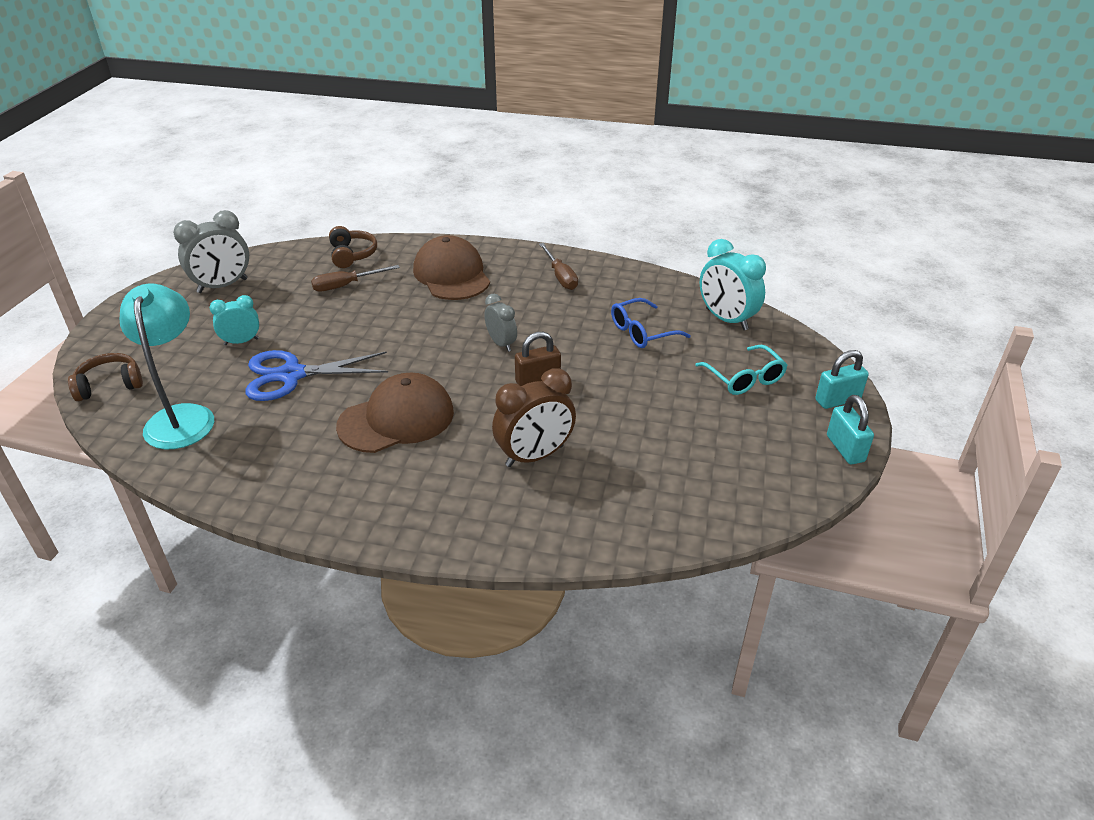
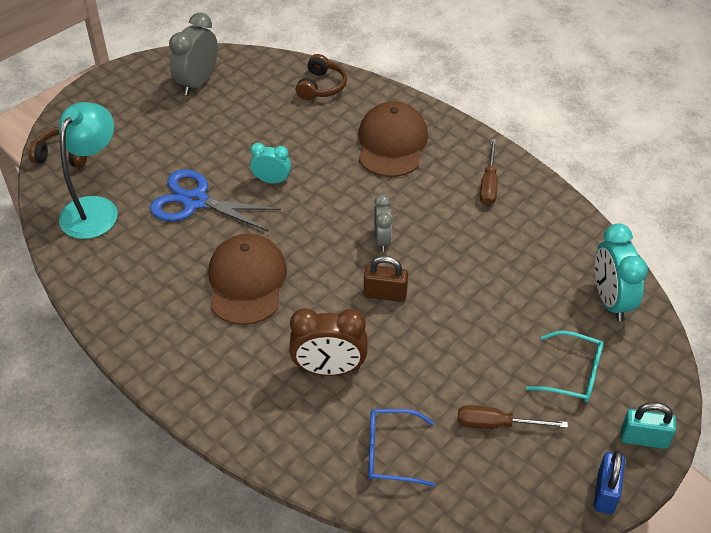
camera: 30 degrees right, 10 degrees up
(222, 286) = (197, 82): grey clock -> grey clock turned 120 degrees clockwise
(241, 341) = (178, 150): turquoise clock -> turquoise clock (272, 180)
(346, 285) = (295, 120): brown screwdriver -> brown screwdriver (497, 424)
(396, 419) = (247, 282): brown cap -> brown cap turned 90 degrees counterclockwise
(642, 332) = (517, 280): blue glasses -> blue glasses (390, 453)
(744, 378) = (573, 374): turquoise glasses -> turquoise glasses turned 75 degrees counterclockwise
(845, 449) = (605, 492): turquoise padlock -> blue padlock

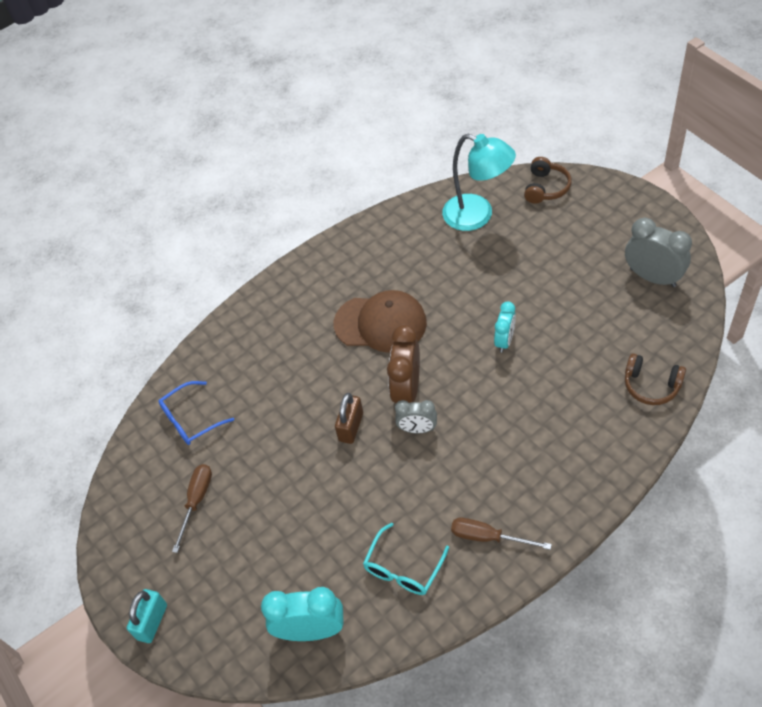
camera: 105 degrees right, 5 degrees up
(195, 201) = (481, 283): blue scissors -> none
(329, 369) = (278, 381): brown clock -> brown clock (407, 389)
(390, 453) = (191, 420): blue glasses -> blue glasses turned 135 degrees counterclockwise
(392, 143) = (556, 448): brown cap -> none
(573, 374) = (232, 574): turquoise glasses -> turquoise glasses (403, 568)
(605, 492) = (112, 576): blue padlock -> none

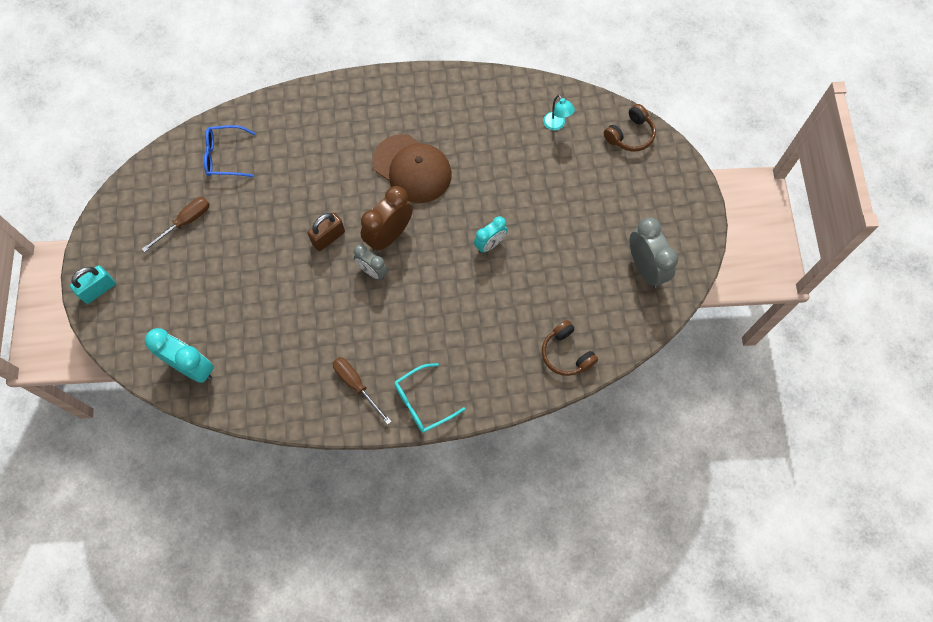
camera: 25 degrees right, 15 degrees up
(403, 568) = (283, 367): turquoise glasses -> turquoise glasses (422, 402)
(477, 216) = (556, 125): turquoise lamp -> turquoise lamp, size x0.46

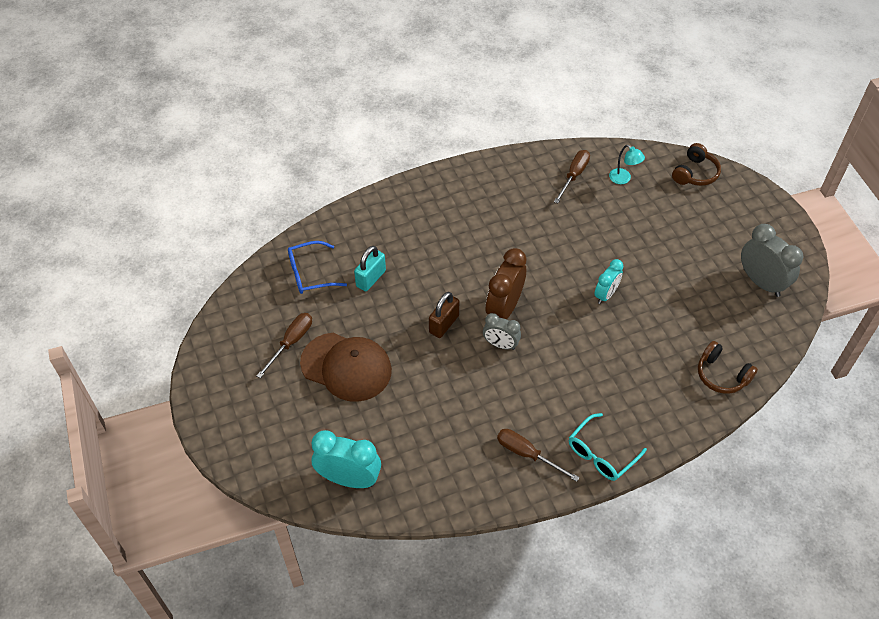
camera: 15 degrees left, 15 degrees down
(98, 290) = (220, 427): turquoise padlock -> turquoise padlock (371, 278)
(412, 169) = (502, 245): brown cap -> brown cap (346, 367)
(509, 110) = (574, 176): none -> brown screwdriver

